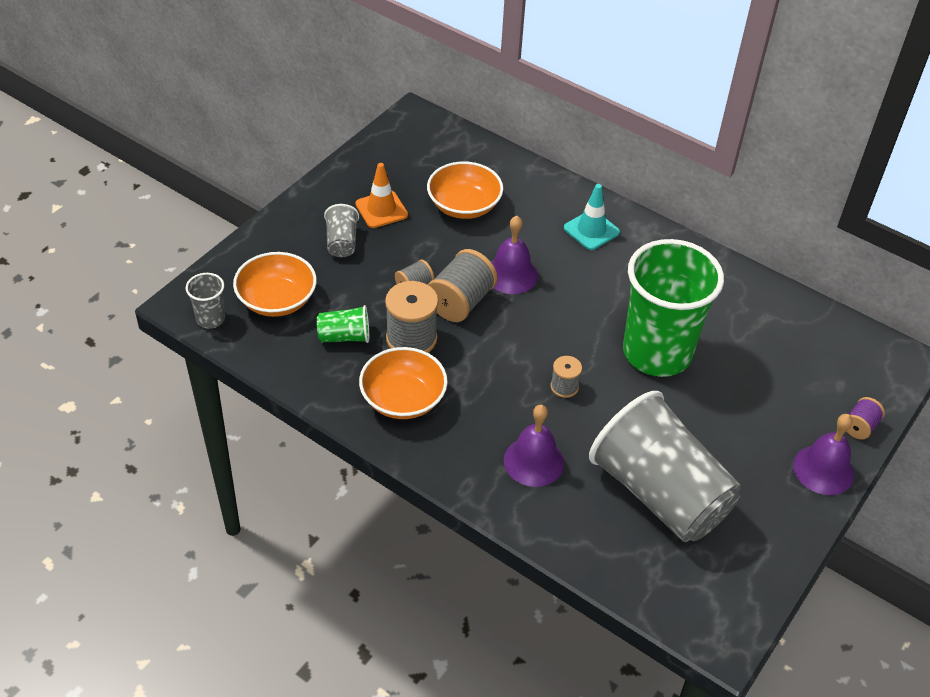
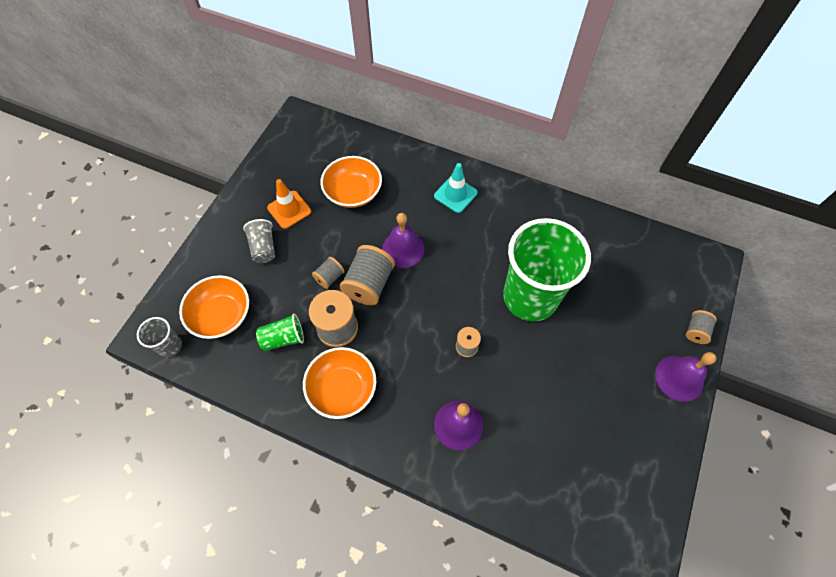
camera: 10 degrees left, 15 degrees up
(659, 493) = (562, 431): grey cup -> none
(859, 427) = (695, 331): purple spool -> grey spool

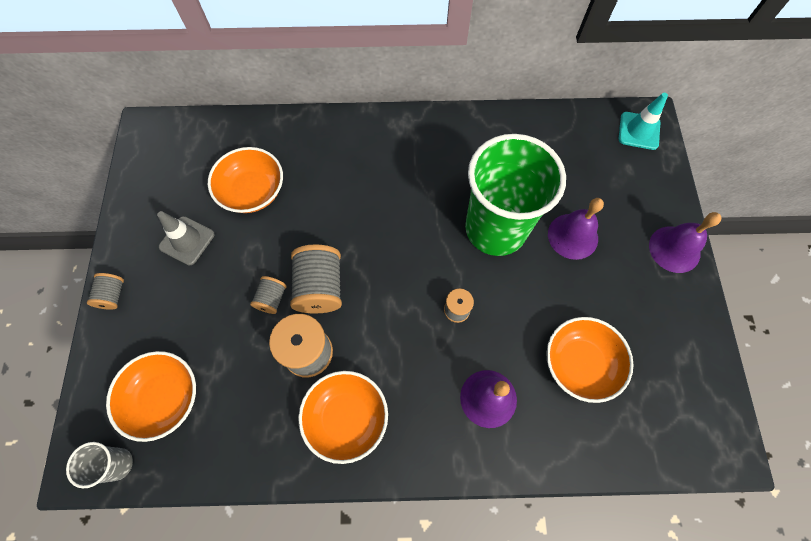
camera: 25 degrees left, 5 degrees up
(263, 247) = (177, 297): grey cup -> none
(283, 338) = (252, 392): green cup -> none
(289, 210) = (187, 240): orange traffic cone -> grey traffic cone
(403, 249) = (338, 232): purple bell -> purple bell (572, 236)
(455, 194) = (366, 149): turquoise traffic cone -> turquoise traffic cone (639, 131)
(547, 433) = (580, 363): none -> orange bowl
(695, 331) = (667, 195): grey spool -> grey spool (113, 295)

